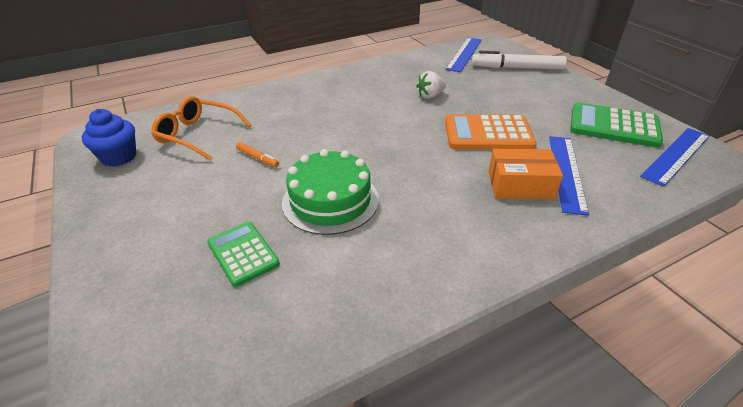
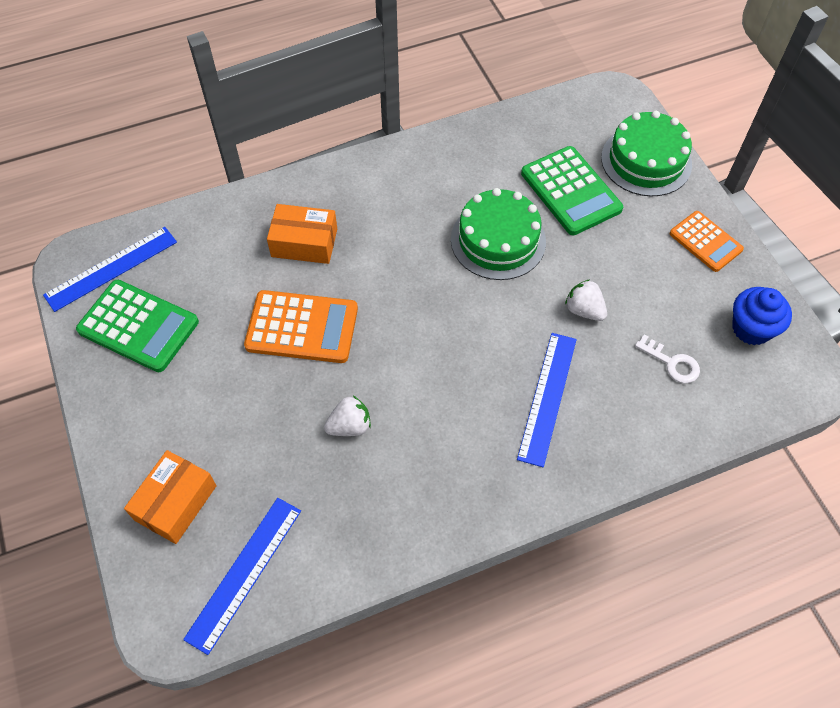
camera: 175 degrees left, 20 degrees up
(114, 215) = (705, 242): none -> orange calculator
(130, 300) = (646, 161): none -> green cake
(198, 135) = (672, 363): orange glasses -> white key
(243, 253) = (570, 191): green calculator -> green calculator, size x1.55
(257, 158) = (584, 310): orange marker -> white strawberry
(517, 68) = (175, 502): white marker -> orange box
(566, 172) = (247, 255): blue ruler -> blue ruler (547, 397)

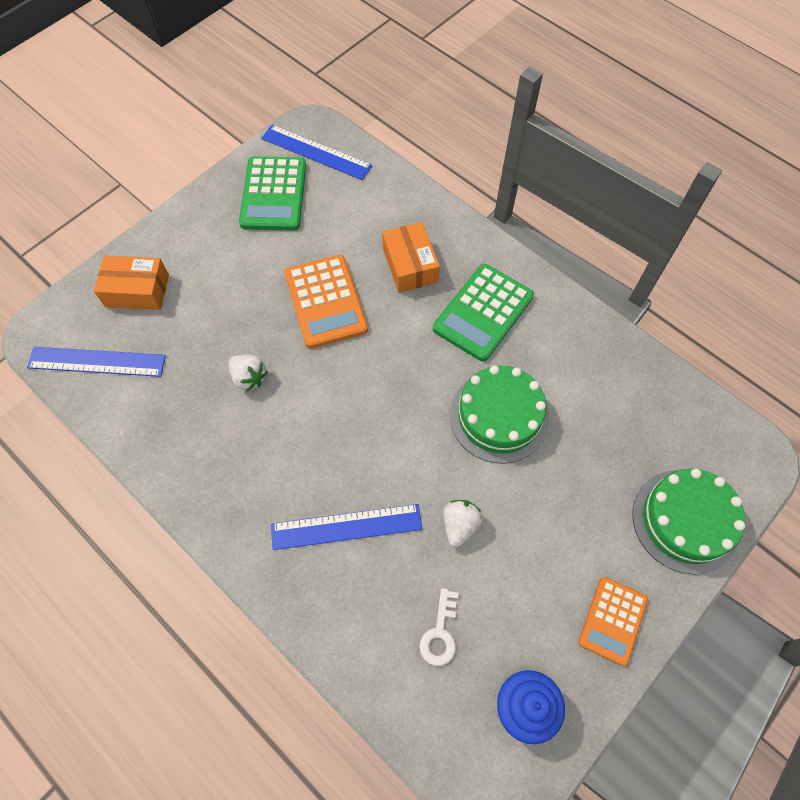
camera: 65 degrees right, 5 degrees up
(570, 191) = (597, 460): green calculator -> green calculator (483, 313)

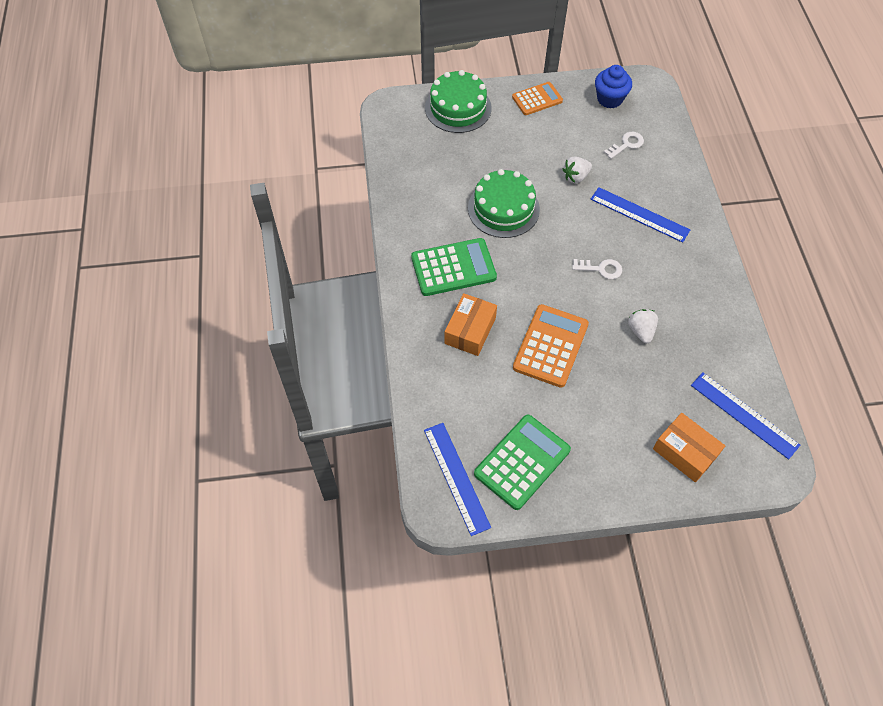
camera: 140 degrees left, 5 degrees down
(338, 419) = (601, 269): none -> white key

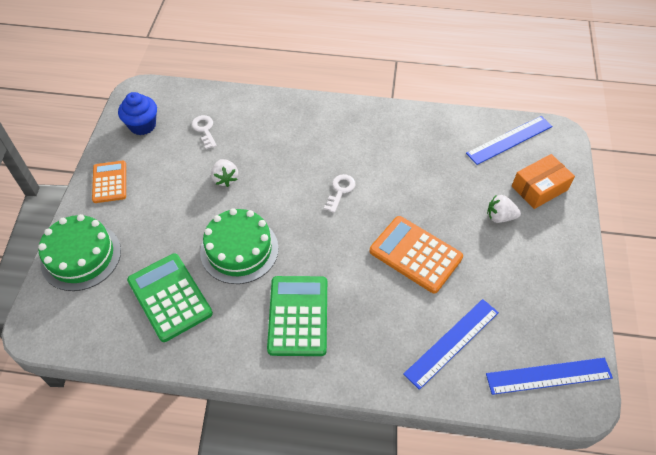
camera: 75 degrees left, 5 degrees down
(470, 330) = (381, 320): orange box -> none
(522, 462) = (537, 312): green calculator -> green calculator (170, 297)
(639, 214) = (289, 145): blue ruler -> blue ruler (452, 342)
(641, 331) = (415, 181): white strawberry -> white strawberry (500, 217)

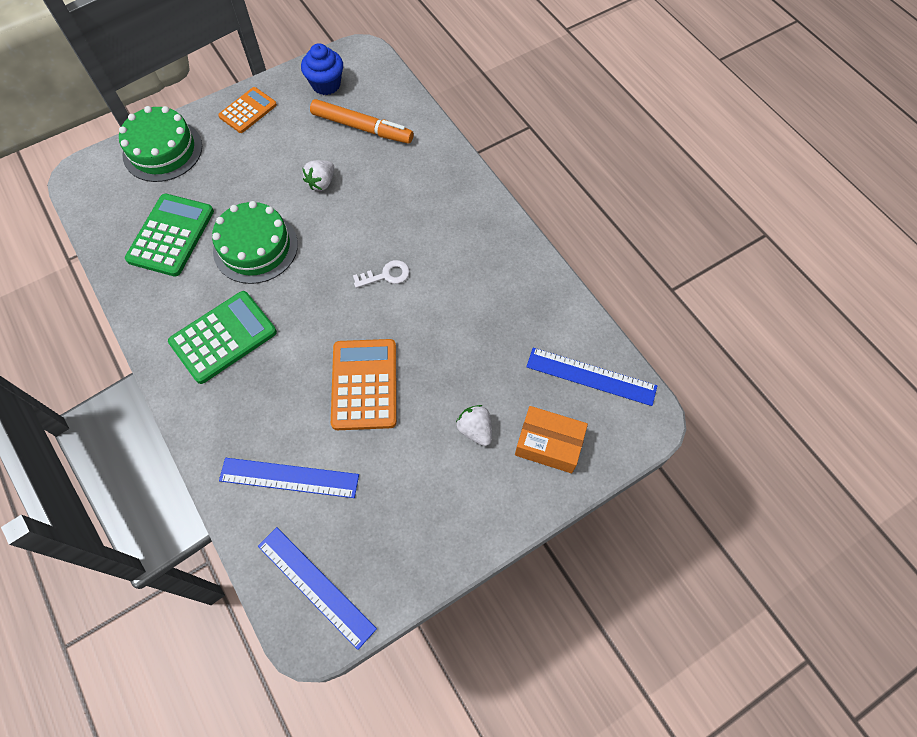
camera: 50 degrees right, 10 degrees up
(204, 129) = (362, 128): white key -> orange marker

